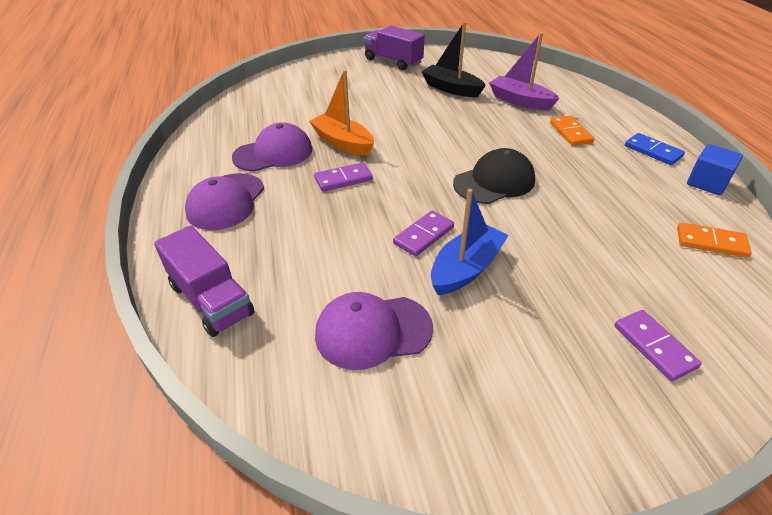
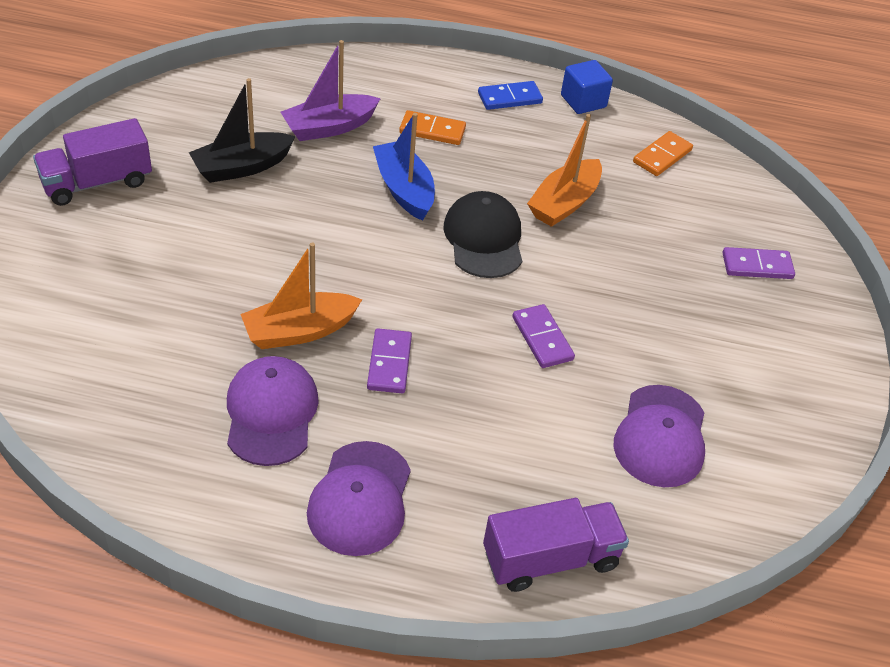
camera: 70 degrees left, 5 degrees up
(226, 201) = (360, 499): purple cap -> purple cap turned 60 degrees clockwise
(466, 268) = (610, 330): blue boat -> blue boat (404, 189)
(578, 206) = (564, 203): none -> orange boat

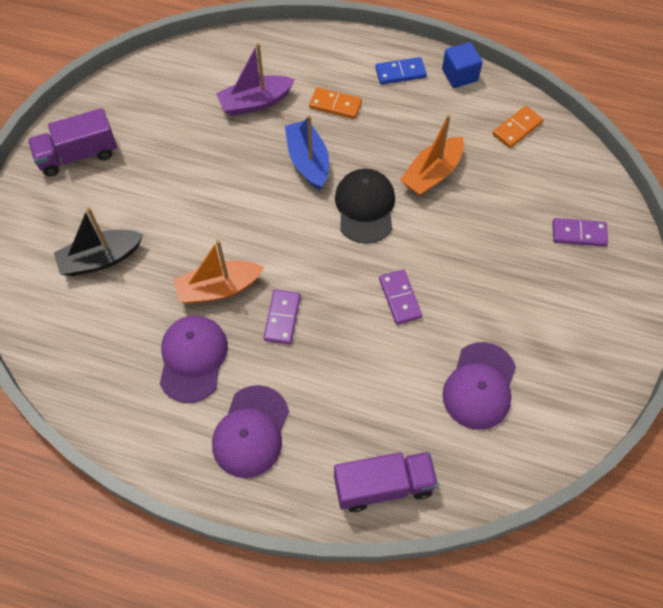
camera: 10 degrees right, 15 degrees up
(242, 167) = (186, 140): black boat -> black boat (101, 259)

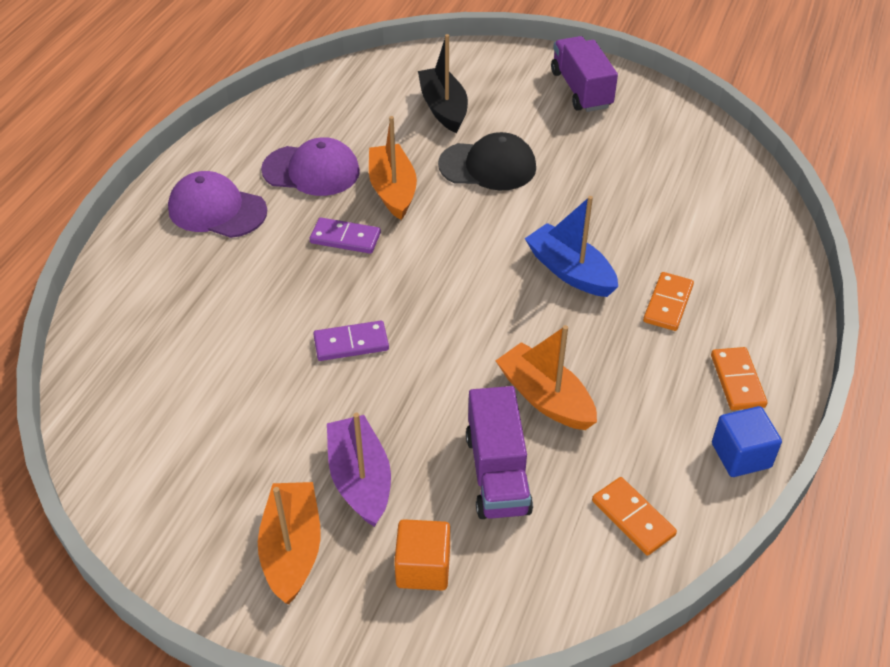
camera: 95 degrees right, 15 degrees down
(255, 102) = (667, 227): purple boat -> purple boat (360, 479)
(308, 161) = (570, 271): blue boat -> blue boat turned 120 degrees counterclockwise
(365, 207) = (493, 321): black cap -> black cap (488, 166)
(383, 486) = (120, 307): purple truck -> purple truck (497, 473)
(400, 72) = (737, 381): blue domino -> orange domino
(479, 386) = (211, 408): purple cap -> none
(579, 234) = (423, 568): purple domino -> orange cube
(584, 309) = (292, 549): none -> orange boat

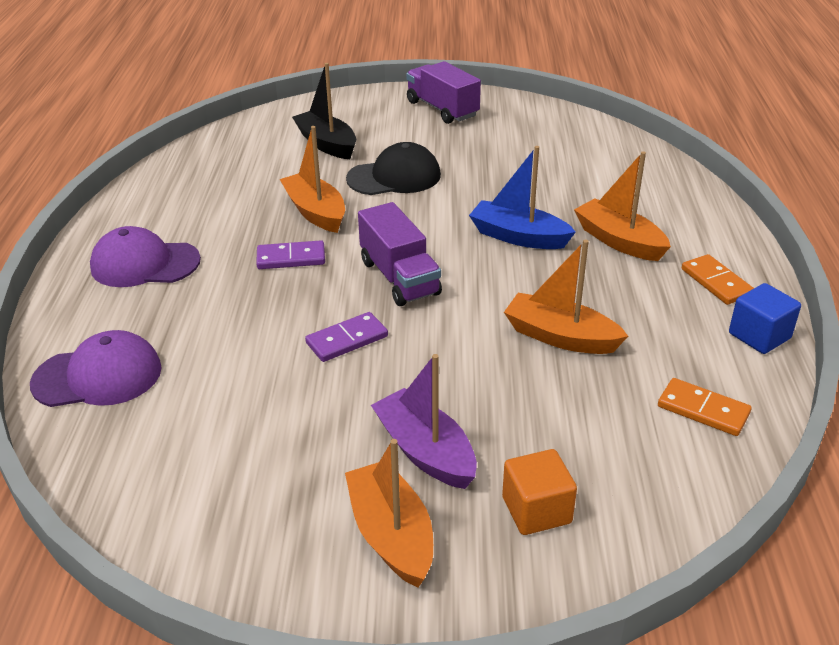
camera: 20 degrees left, 10 degrees down
(311, 171) = (226, 214): purple cap -> purple cap (98, 376)
(497, 473) = (556, 408): purple truck -> purple truck (399, 277)
(668, 304) = (619, 241): orange domino -> orange boat

